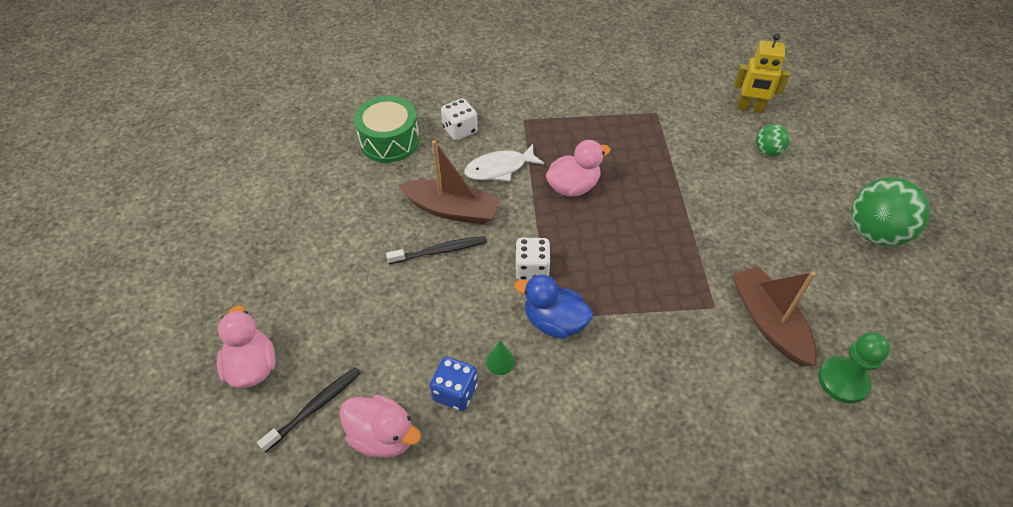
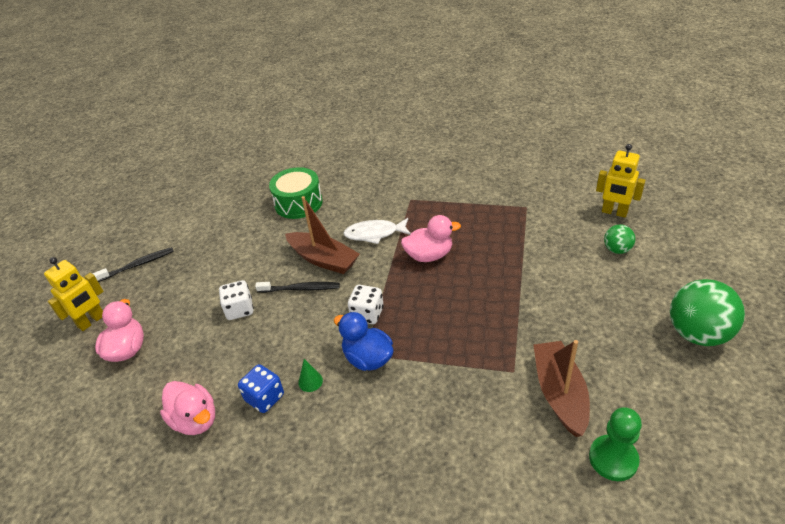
camera: 20 degrees right, 10 degrees down
(184, 339) = (92, 321): none -> yellow robot
(314, 408) = (156, 388): black toothbrush -> black toothbrush (137, 265)
(460, 130) = (355, 201): white dice -> white dice (239, 309)

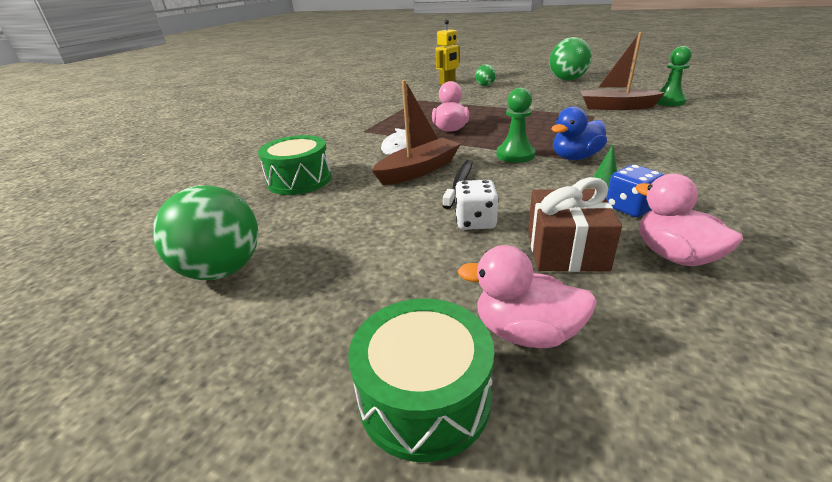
camera: 75 degrees left, 10 degrees down
(92, 321) = (424, 397): yellow robot -> green drum
(137, 265) = (292, 329): black toothbrush -> none
(186, 220) = (222, 270): none -> green ball
(195, 420) = (674, 255): pink duck -> pink duck turned 90 degrees counterclockwise
(203, 361) = (566, 250): none -> brown gift
(367, 314) = (515, 155): white dice -> green pawn

